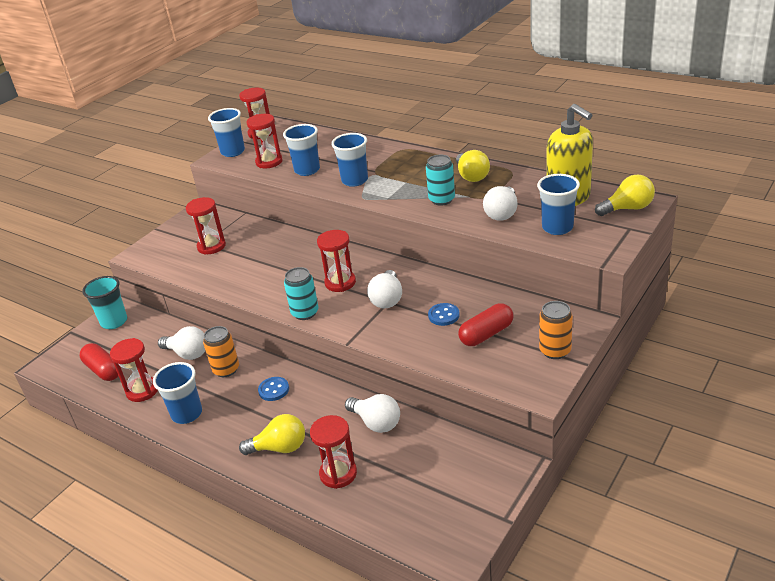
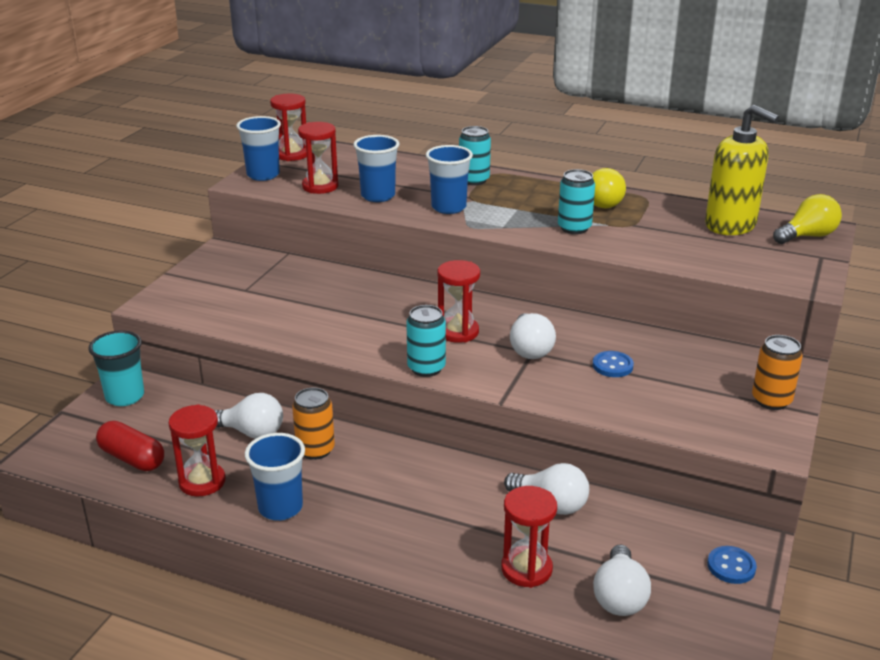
camera: 15 degrees left, 5 degrees down
(211, 246) = (258, 293): red hourglass -> none
(274, 390) = (393, 471): blue button -> blue button (731, 566)
(279, 448) = (432, 542): yellow light bulb -> none
(384, 155) = (474, 180): none -> turquoise can
(486, 334) = (677, 385): red capsule -> none
(502, 213) = (658, 242): white light bulb -> white light bulb (619, 596)
(557, 228) = (735, 257): blue cup -> none

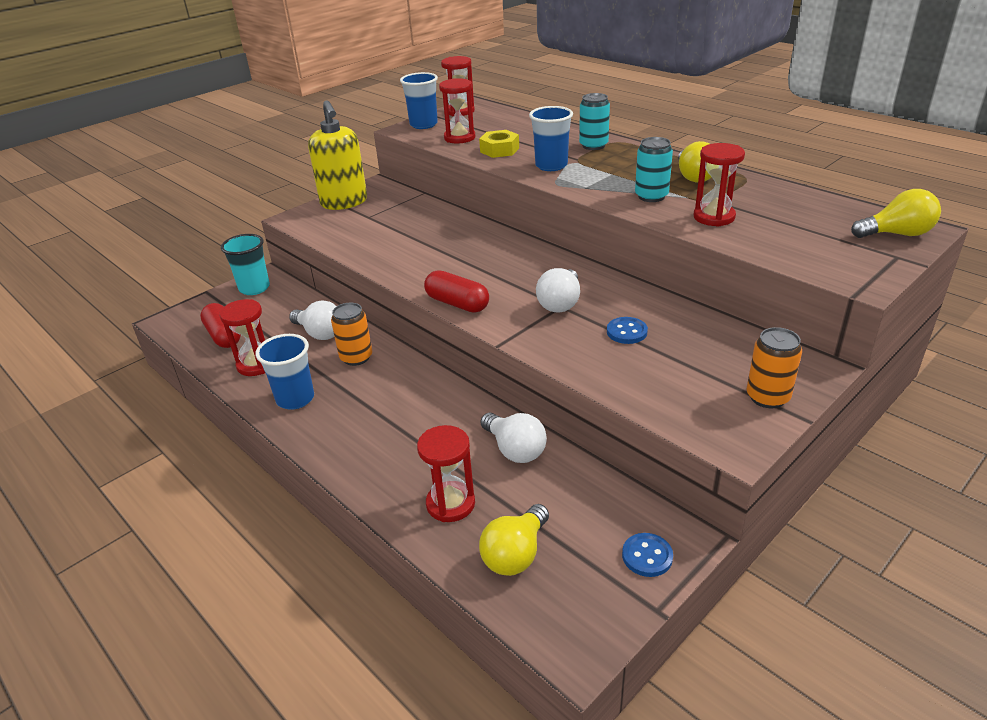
camera: 25 degrees right, 5 degrees up
(378, 196) = (499, 150): blue cup -> yellow nut
(426, 368) = (457, 303): turquoise can -> red capsule
(458, 332) = (509, 277): red hourglass -> red hourglass (714, 217)
(619, 596) = (515, 554): white light bulb -> yellow light bulb
(730, 225) = (816, 213): yellow soap dispenser -> yellow soap dispenser (344, 202)

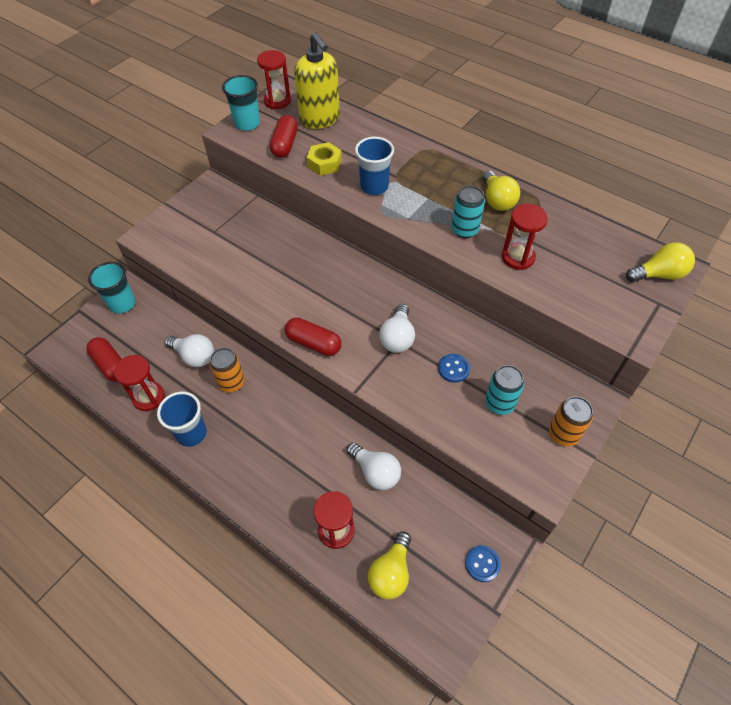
camera: 10 degrees left, 20 degrees up
(344, 202) = (187, 212): yellow soap dispenser -> yellow soap dispenser (320, 119)
(423, 125) = (247, 124): blue cup -> turquoise cup
(459, 138) = (285, 145): red hourglass -> red capsule
(593, 145) = (407, 155): turquoise can -> turquoise can (499, 403)

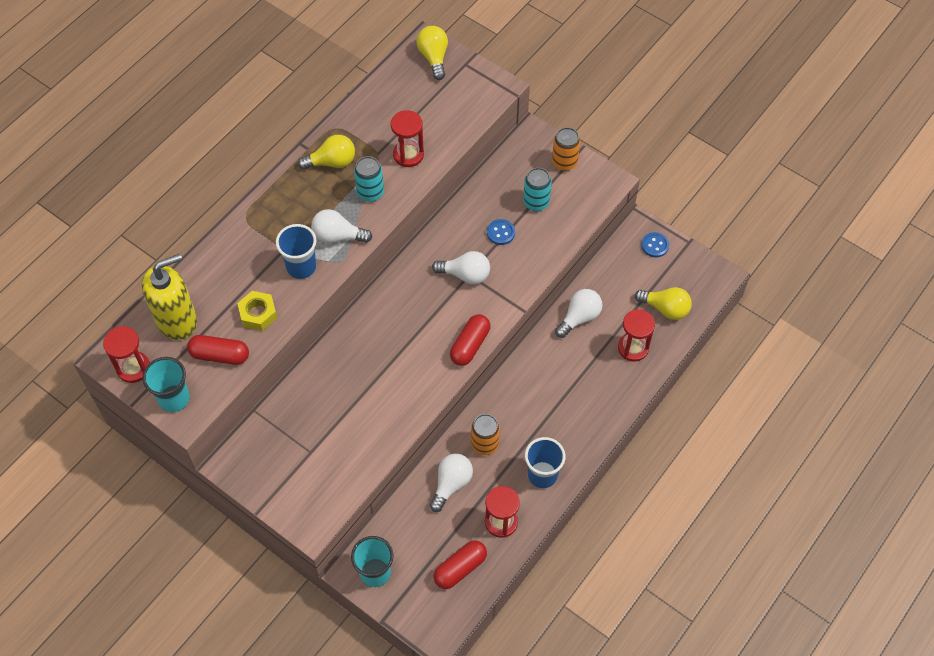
camera: 90 degrees left, 5 degrees up
(410, 209) = (338, 236): none -> white light bulb

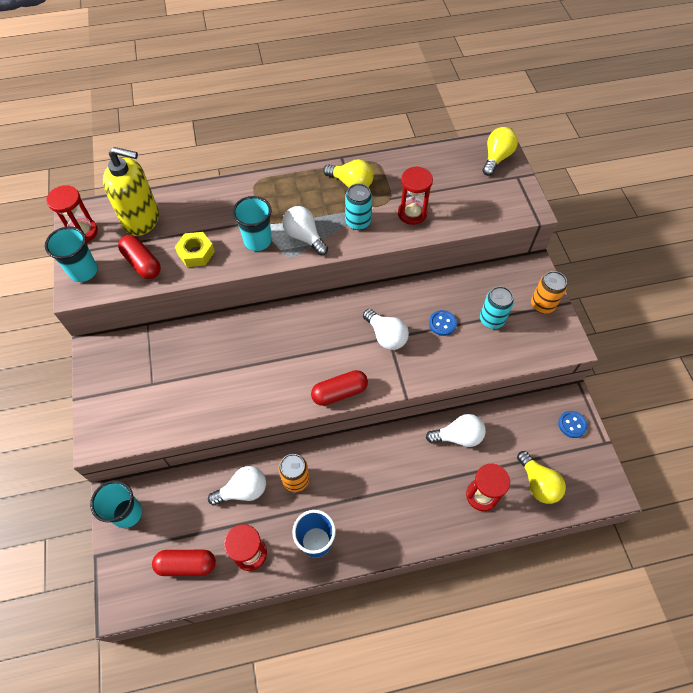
camera: 40 degrees right, 0 degrees up
(301, 267) = (257, 241): blue cup -> turquoise cup

